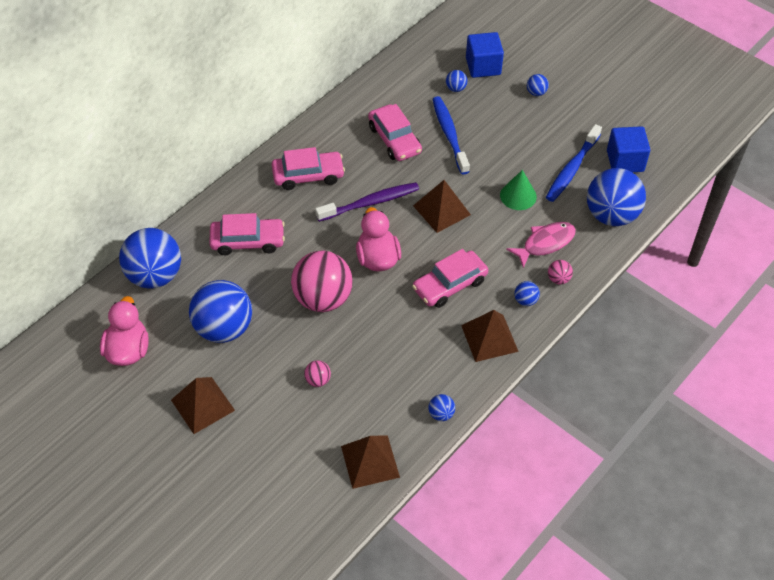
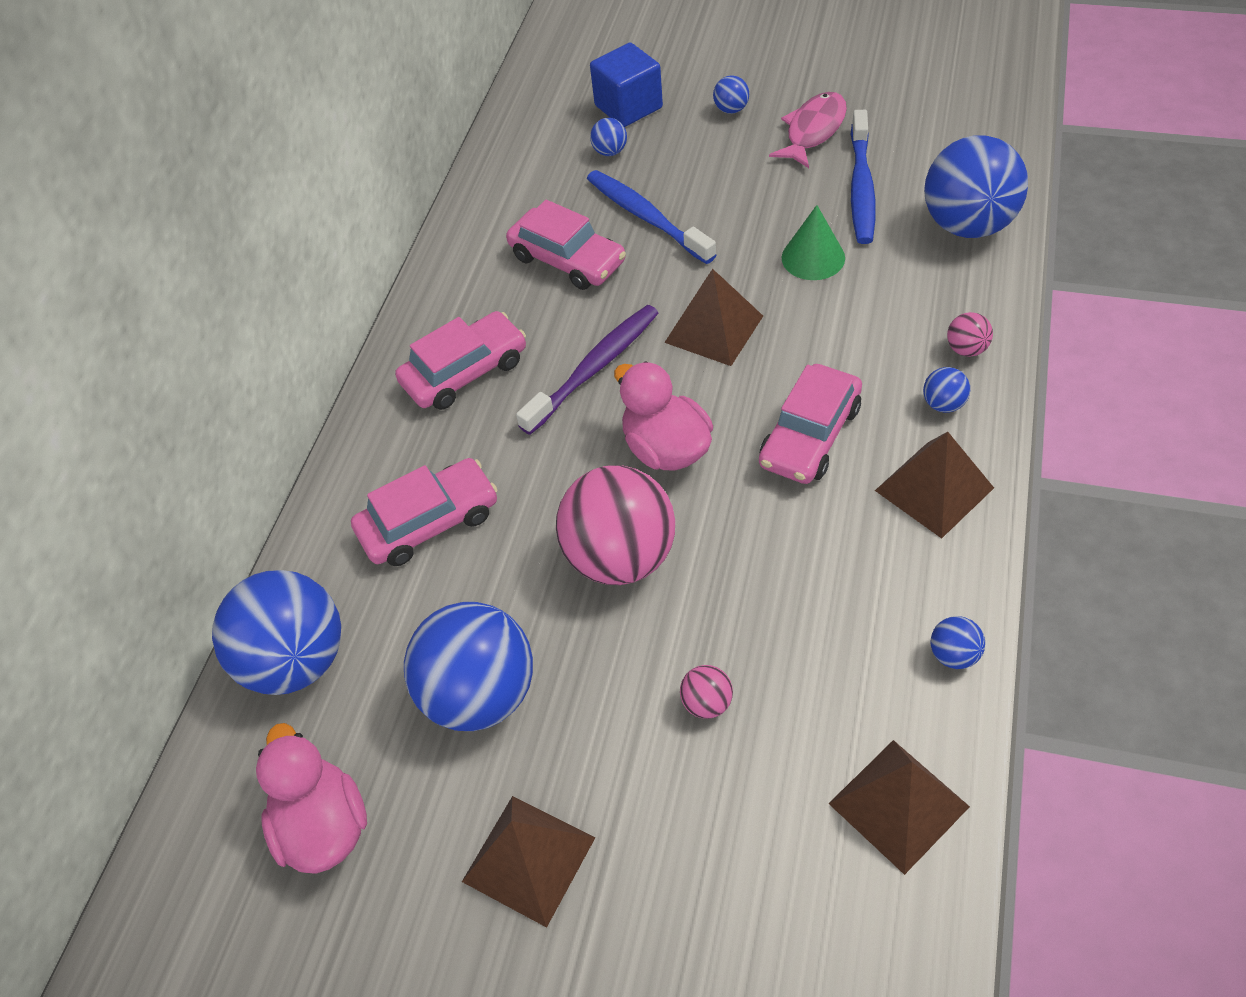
camera: 20 degrees left, 0 degrees up
(545, 243) = (906, 306): pink fish -> pink fish (813, 130)
(625, 161) = (926, 145): blue cube -> none

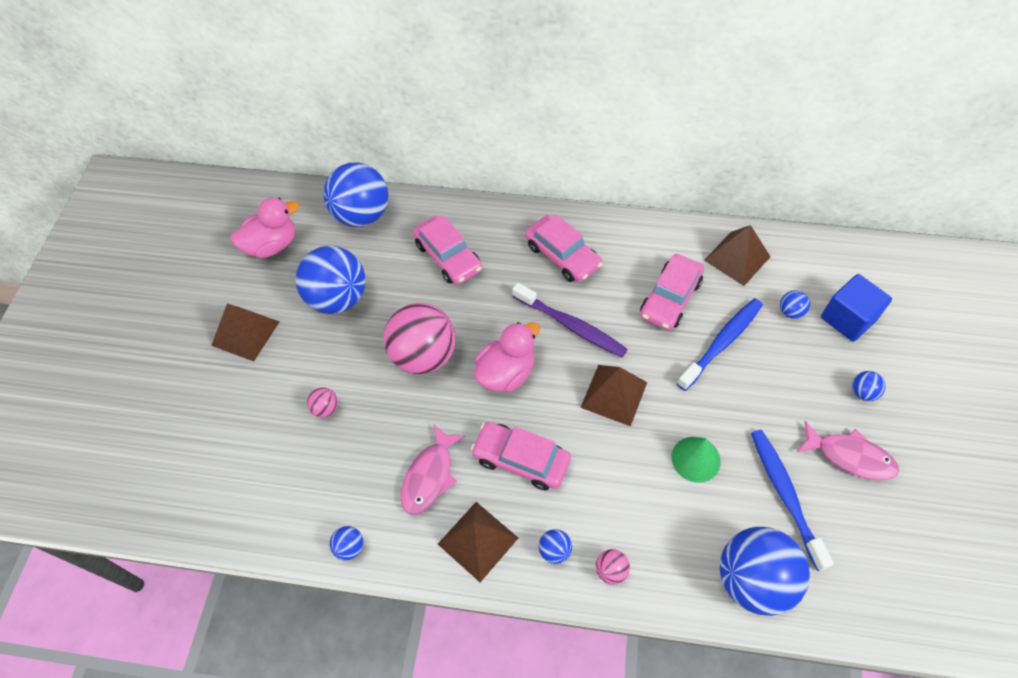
camera: 80 degrees right, 5 degrees up
(834, 548) = (429, 476): none -> pink fish
(861, 187) = (785, 495): blue toothbrush -> blue toothbrush turned 75 degrees clockwise
(898, 804) = (256, 511): brown pyramid -> brown pyramid (737, 258)

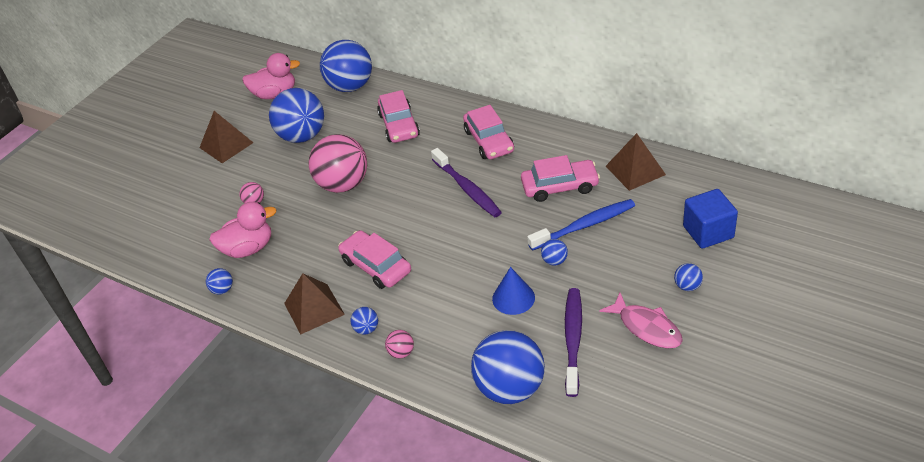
camera: 25 degrees right, 15 degrees down
(429, 476) = (303, 260): pink fish -> none
(506, 373) = (398, 209): pink duck -> pink duck (248, 248)
(614, 395) = (473, 241): brown pyramid -> none
(670, 298) = (560, 187): pink car -> pink car turned 150 degrees counterclockwise
(695, 459) = (513, 298): green cone -> blue cone
(785, 495) = (573, 340): blue toothbrush -> purple toothbrush
(790, 312) = (659, 217): blue ball -> blue ball (554, 261)

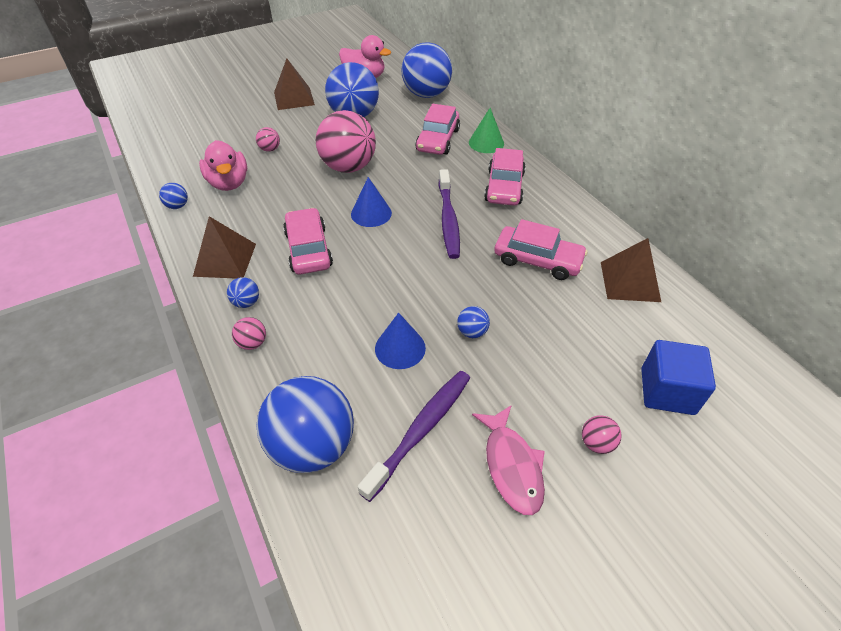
camera: 25 degrees right, 5 degrees up
(248, 248) = (229, 183): pink duck -> pink duck turned 60 degrees clockwise
(400, 213) = (371, 213): none -> blue cone
(442, 109) = (486, 143): none -> green cone
(584, 225) = (532, 311): blue toothbrush -> none
(687, 286) = (596, 443): blue ball -> pink ball

